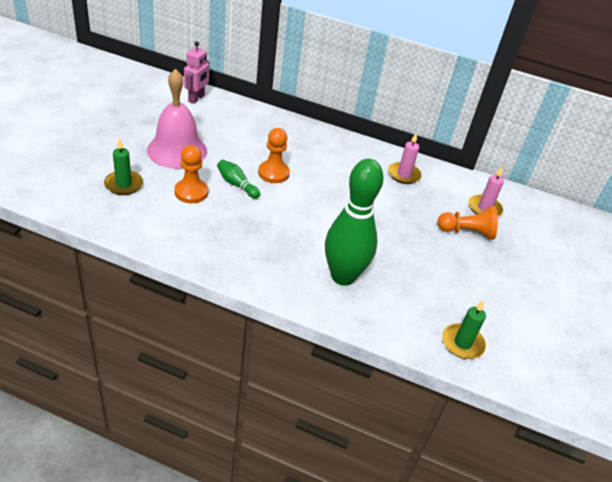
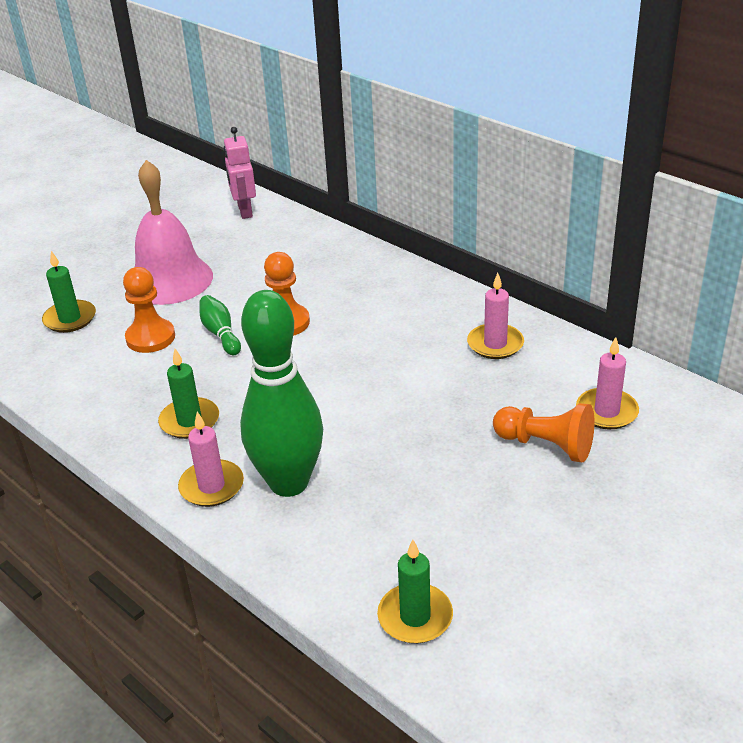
camera: 30 degrees right, 5 degrees down
(196, 98) = (244, 211): pink robot -> pink robot turned 120 degrees clockwise
(255, 246) = (189, 421): none -> green candle
(298, 286) = (211, 486): none -> pink candle

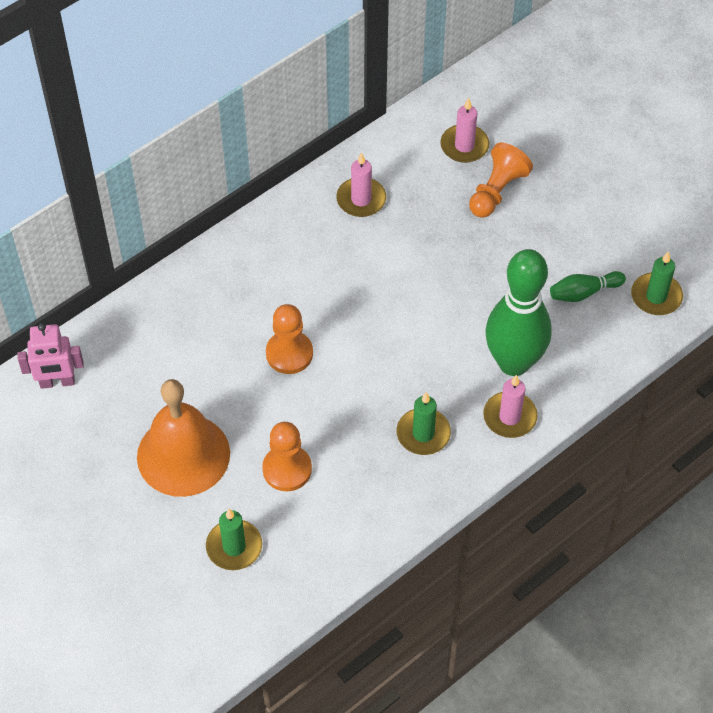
camera: 85 degrees left, 20 degrees up
(170, 280) = (183, 455): pink bell -> orange bell
(220, 333) = (294, 408): green bowling pin -> green bowling pin (583, 292)

